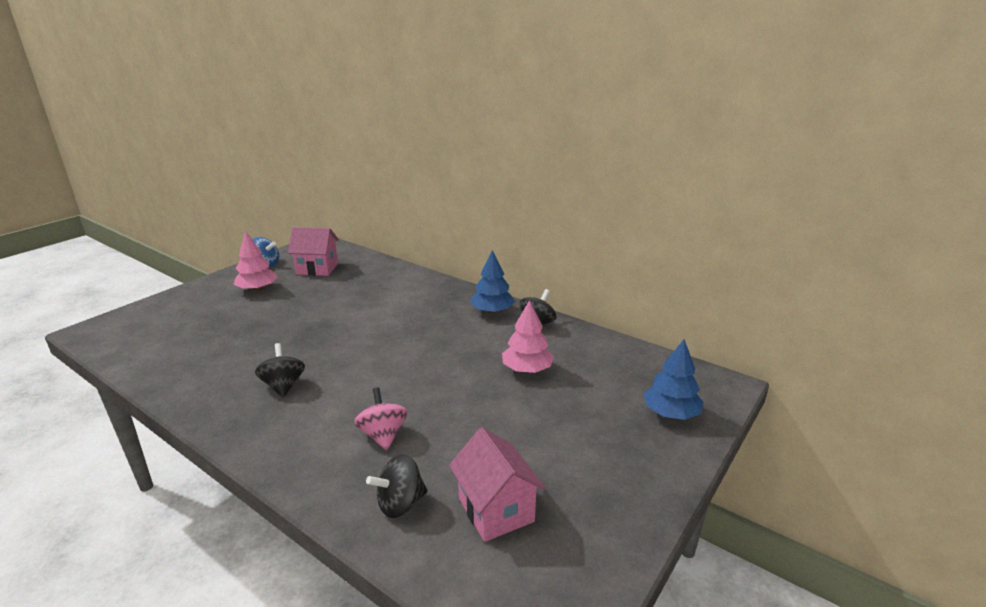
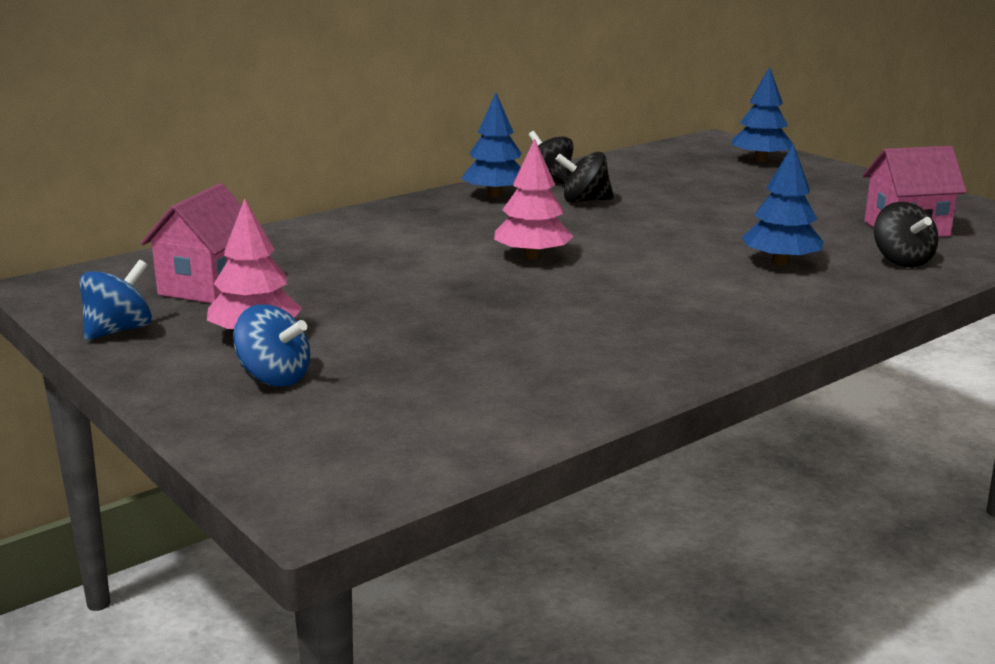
camera: 75 degrees left, 5 degrees down
(209, 302) = (274, 378): none -> blue spinning top
(283, 386) = (647, 311): black spinning top -> black spinning top (584, 201)
(383, 435) = (780, 262): pink spinning top -> blue tree
(527, 369) = (658, 195): pink tree -> pink tree (532, 256)

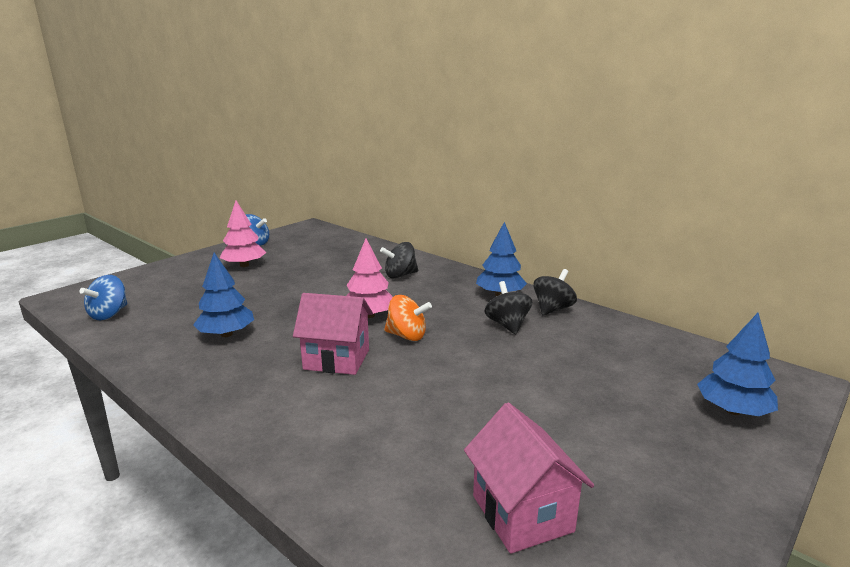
camera: 80 degrees right, 0 degrees up
(207, 287) = (308, 249): pink house -> pink house (337, 359)
(274, 378) = (192, 274): blue spinning top -> blue spinning top (109, 314)
(600, 242) = (407, 336): none -> orange spinning top
(780, 262) = (377, 416): blue tree -> blue tree (226, 334)
(901, 261) = (399, 497): black spinning top -> black spinning top (400, 275)

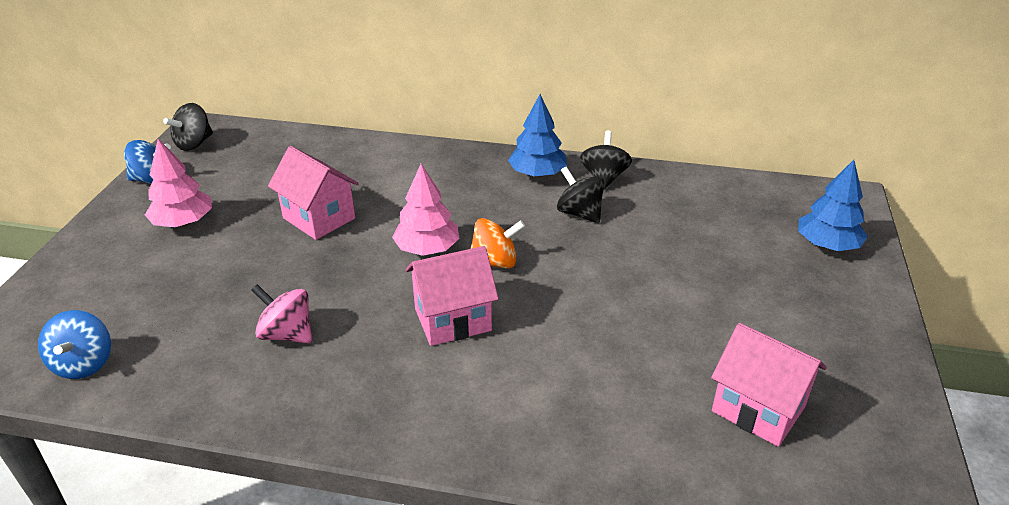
camera: 30 degrees left, 15 degrees up
(226, 334) = (287, 334): blue tree -> pink spinning top
(321, 282) = (319, 218): none -> pink house
(400, 275) = (404, 179): black spinning top -> black spinning top (194, 144)

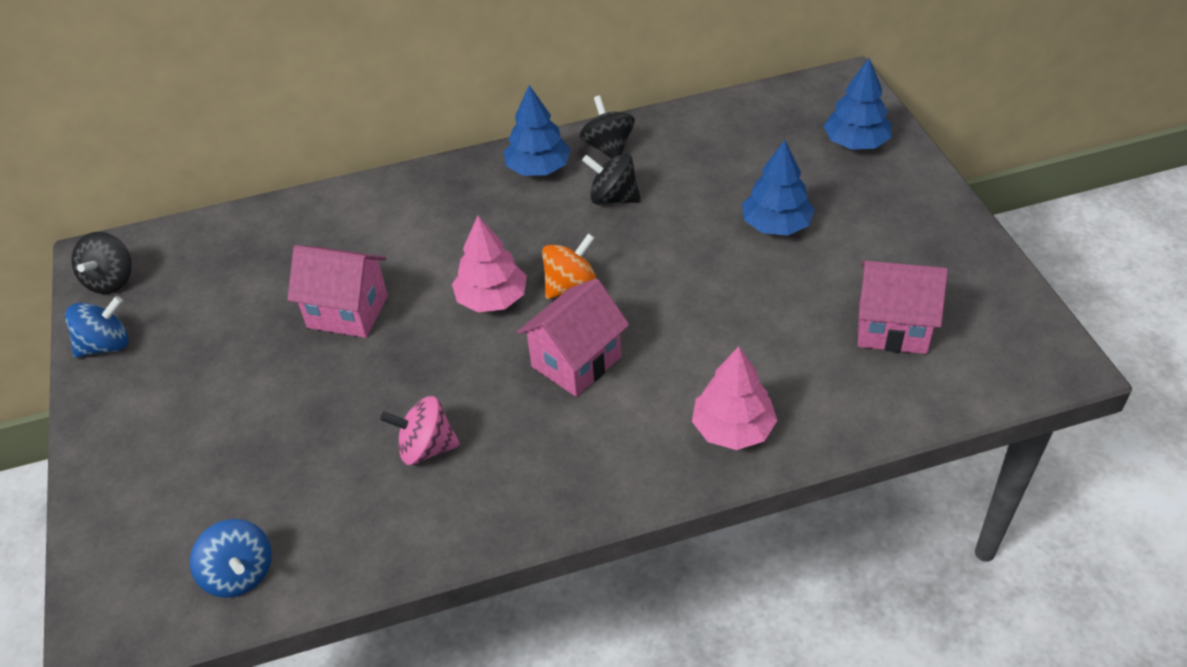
camera: 25 degrees left, 10 degrees up
(183, 222) = (195, 379): pink tree -> pink tree (733, 429)
(705, 282) = (776, 225): none -> blue tree

